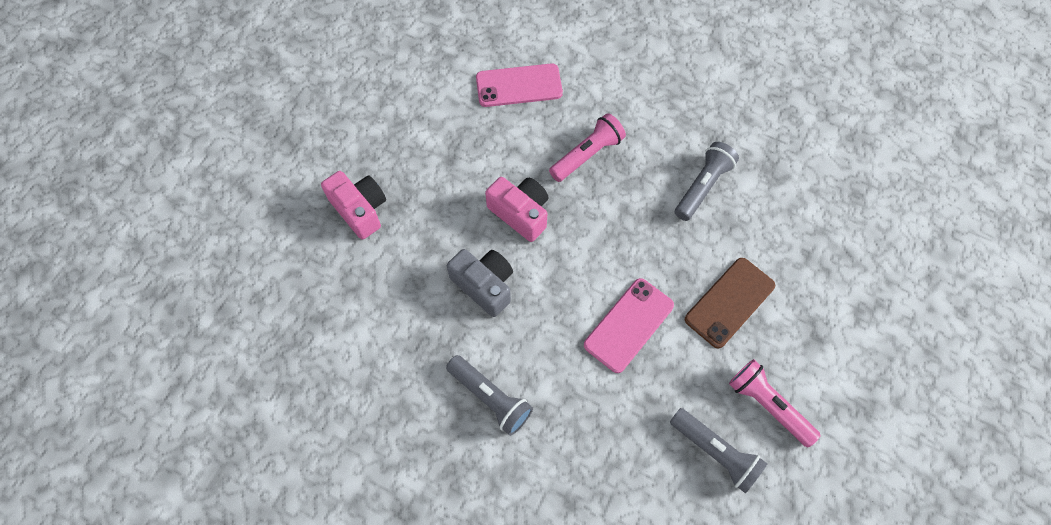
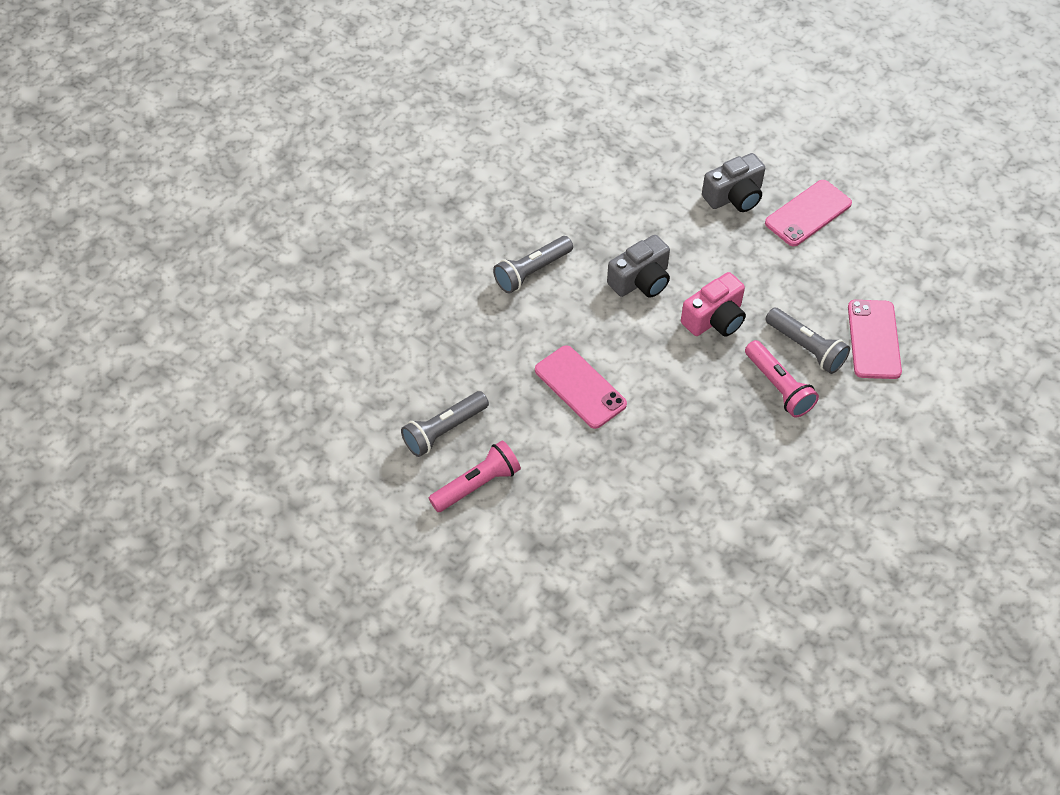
camera: 100 degrees right, 10 degrees down
(360, 210) = (734, 196): pink camera -> grey camera
(376, 144) = (808, 213): none -> pink phone
(702, 186) = (727, 486): grey flashlight -> grey flashlight (806, 348)
(729, 302) = (588, 478): brown phone -> none

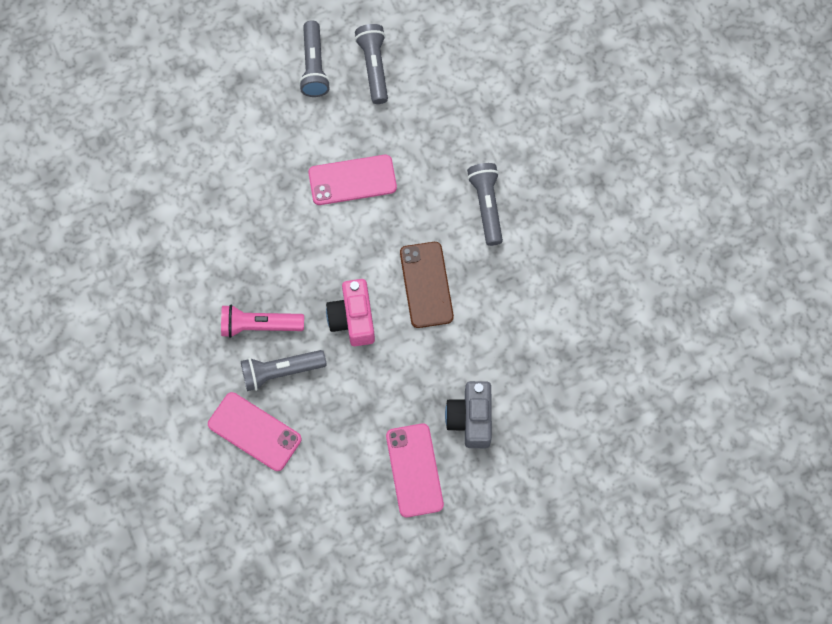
camera: 120 degrees right, 15 degrees up
(477, 484) = (314, 66): pink flashlight -> grey flashlight
(641, 280) = (426, 285): grey camera -> brown phone

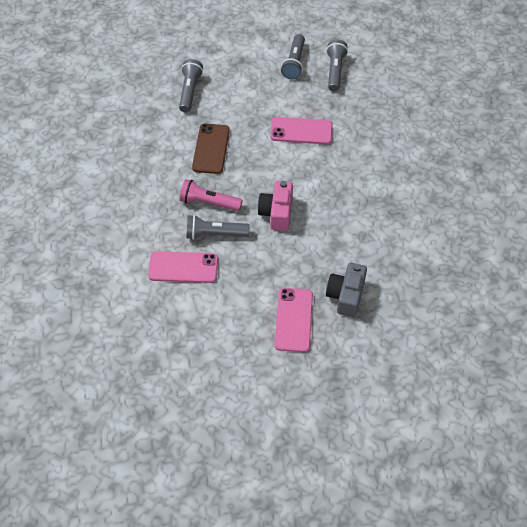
camera: 15 degrees right, 15 degrees down
(254, 432) = (183, 267): pink phone -> pink phone turned 45 degrees counterclockwise
(426, 285) = (336, 203): brown phone -> brown phone (211, 149)
(486, 206) = (392, 165): grey flashlight -> grey flashlight (190, 91)

